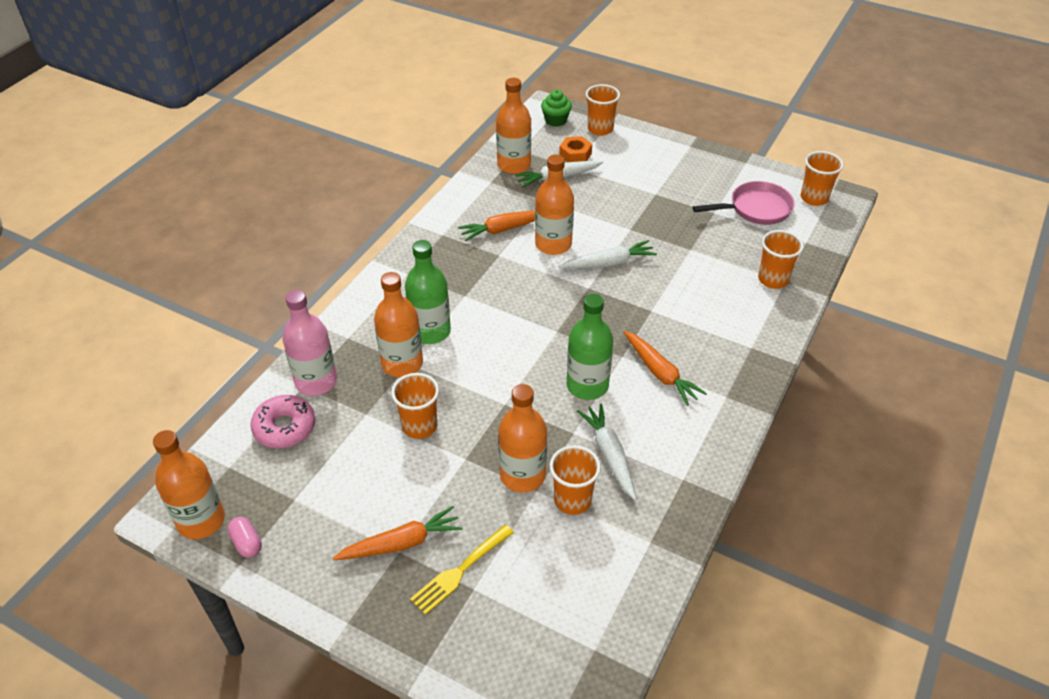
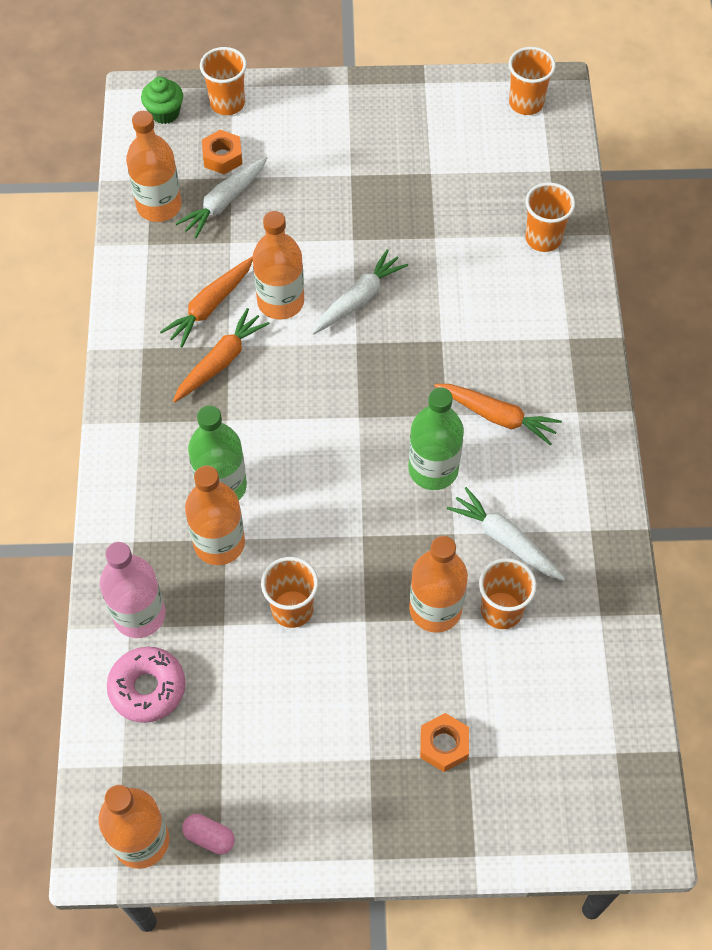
camera: 30 degrees left, 15 degrees up
(401, 543) = (366, 749): orange carrot -> orange carrot (220, 362)
(460, 571) = (444, 745): yellow fork -> orange nut
(756, 209) = (473, 147): pink pan -> none

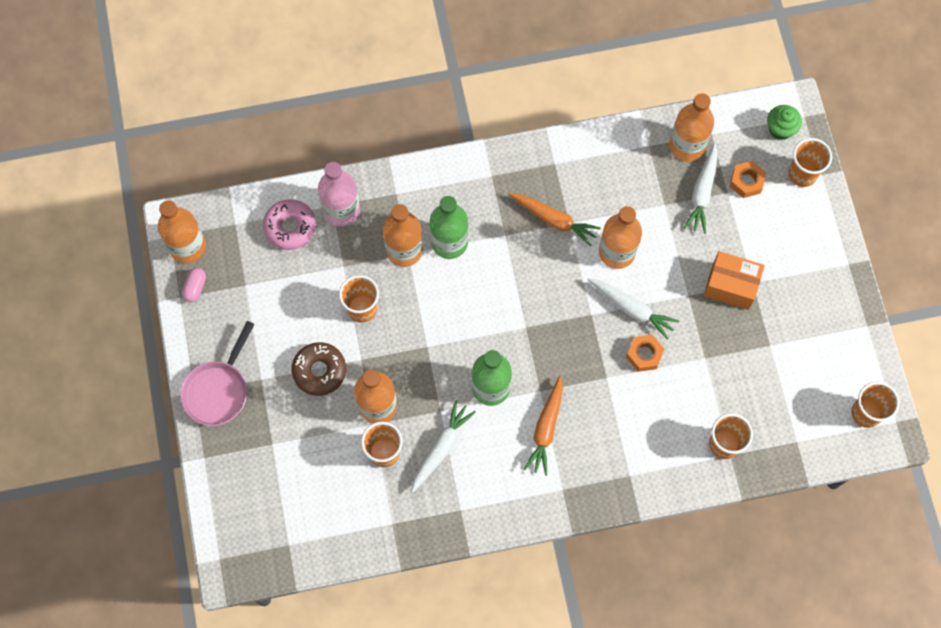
camera: 80 degrees right, 10 degrees up
(210, 306) = (602, 203): orange carrot -> none
(224, 202) = (702, 192): white carrot -> white carrot turned 105 degrees counterclockwise
(350, 196) = (731, 286): none -> orange box
(372, 677) = (319, 371): none -> brown donut
(377, 823) = (218, 390): none -> pink pan
(444, 745) = (277, 426): orange nut -> orange nut (644, 355)

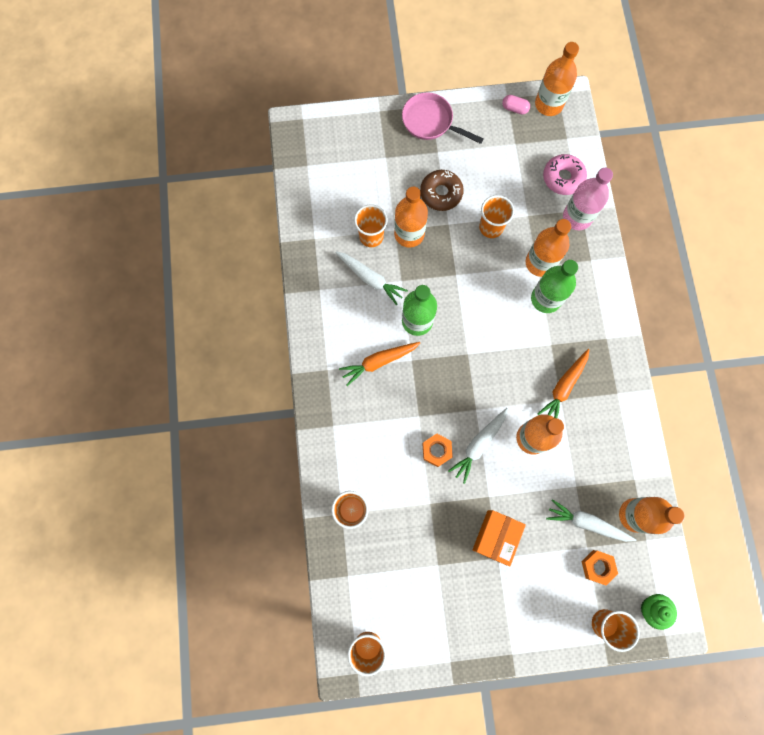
camera: 95 degrees right, 5 degrees up
(546, 428) = (379, 362): orange carrot -> orange carrot turned 45 degrees counterclockwise

